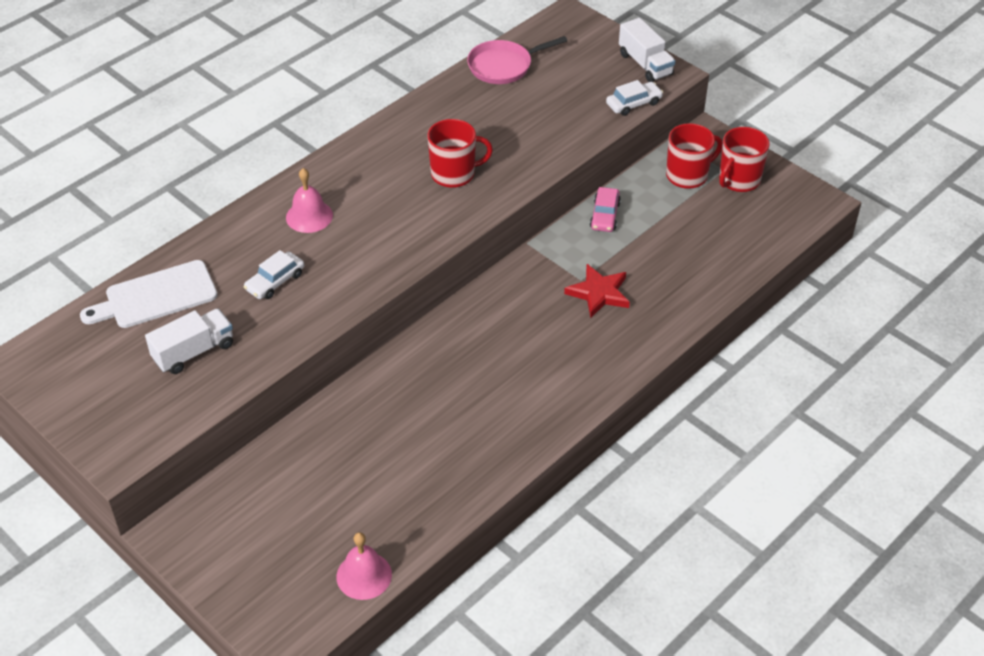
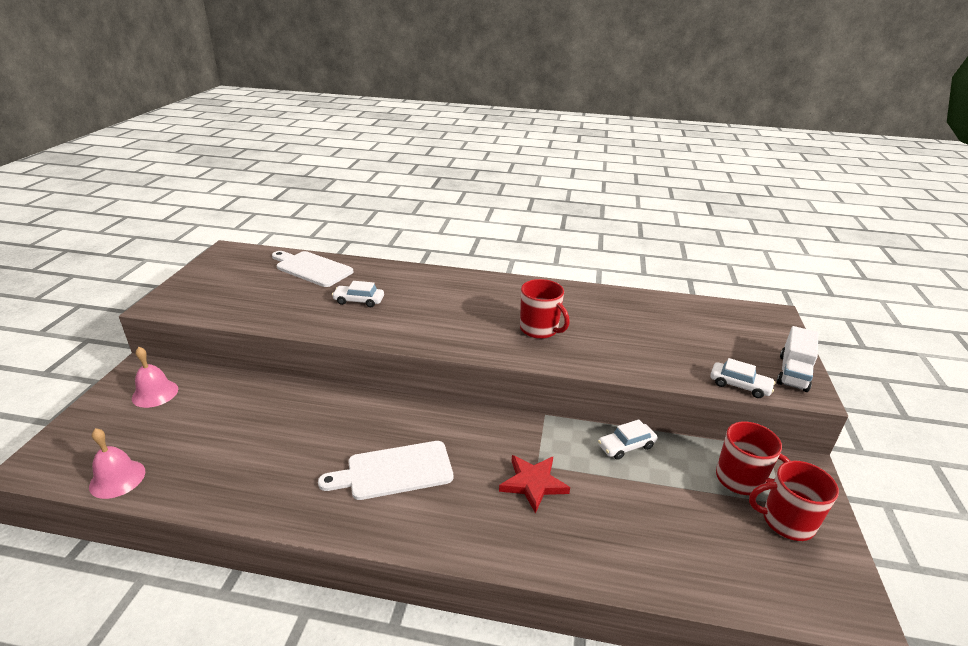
camera: 55 degrees right, 15 degrees down
(194, 352) = (270, 296): white truck -> none
(309, 216) = (432, 290): pink bell -> pink bell (155, 393)
(503, 66) = (677, 308): pink pan -> none
(515, 373) = (394, 471): none -> white cutting board
(605, 215) = (626, 446): pink car -> white car

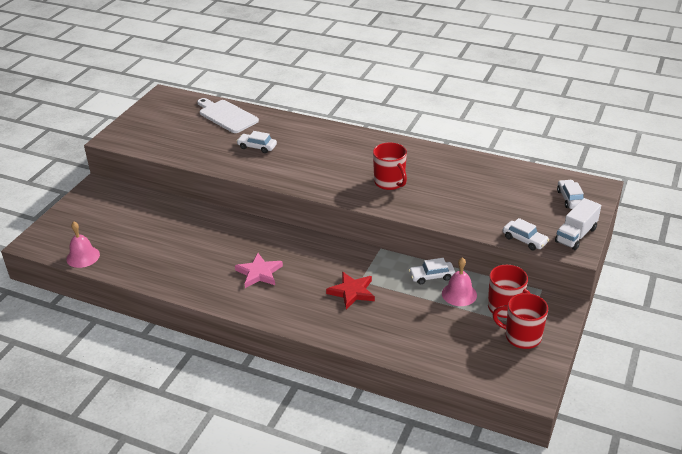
camera: 15 degrees right, 5 degrees up
(155, 393) = (106, 204): pink bell -> pink bell (459, 294)
(394, 471) = (259, 273): white cutting board -> pink star
(755, 330) = (570, 199): none -> white car

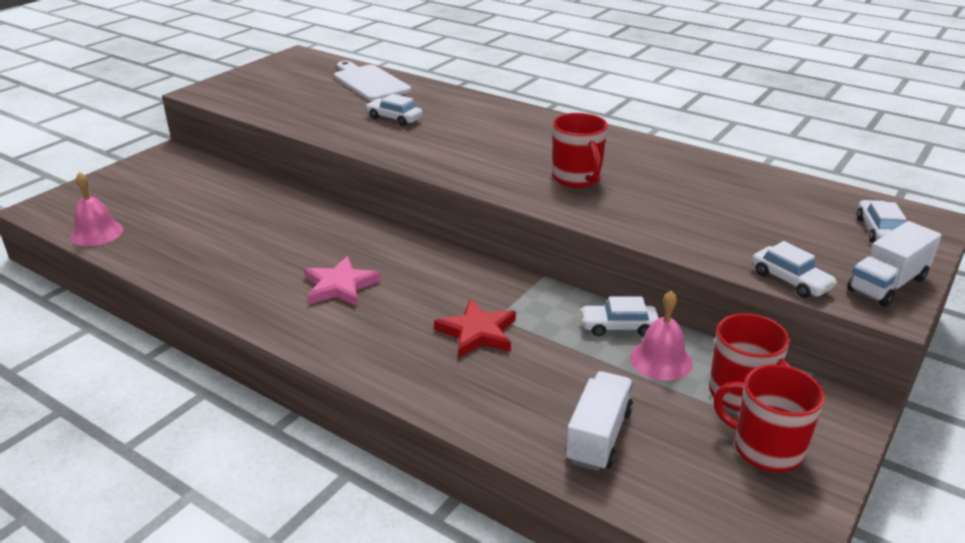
camera: 10 degrees right, 5 degrees down
(435, 343) = (598, 436): none -> white truck

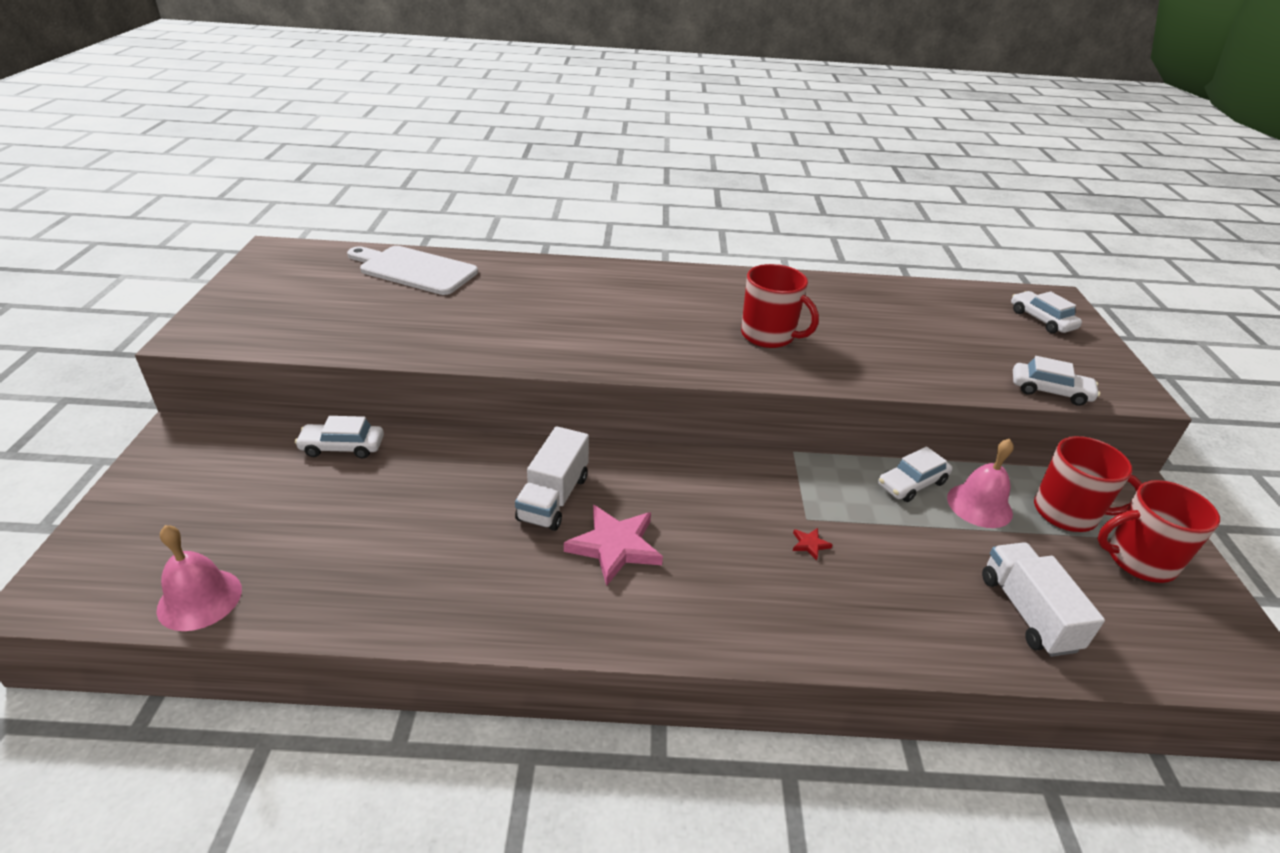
camera: 35 degrees left, 5 degrees up
(394, 118) = (501, 311): white car -> white car (342, 447)
(477, 333) = (810, 544): red star -> red star, size x0.42
(887, 284) = (1107, 370): white truck -> white truck (553, 498)

